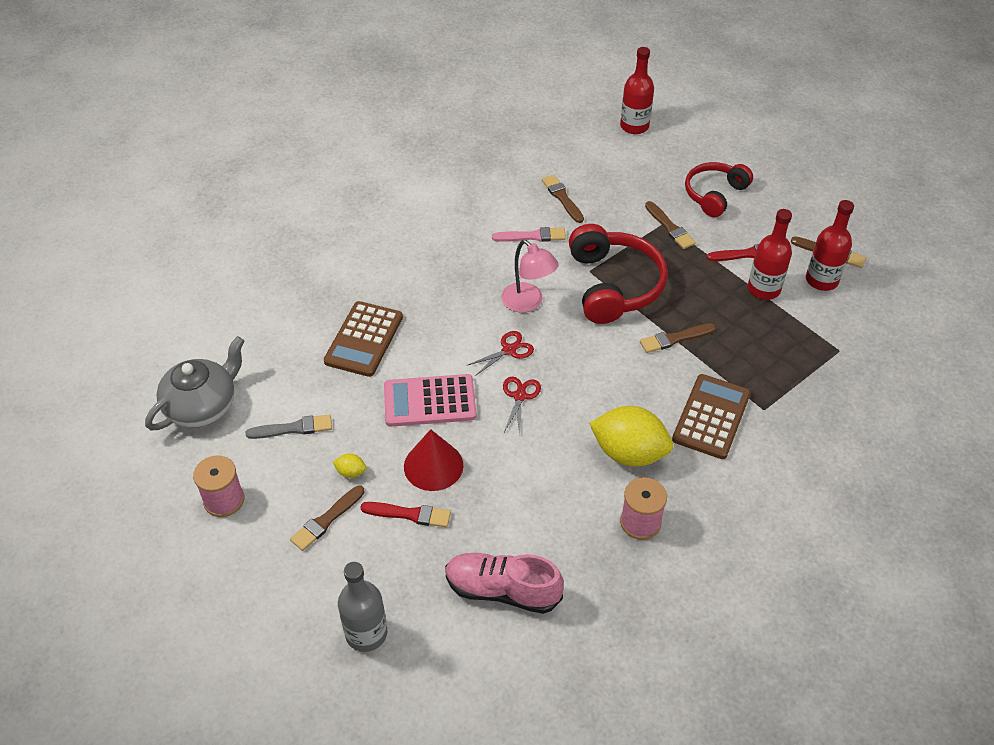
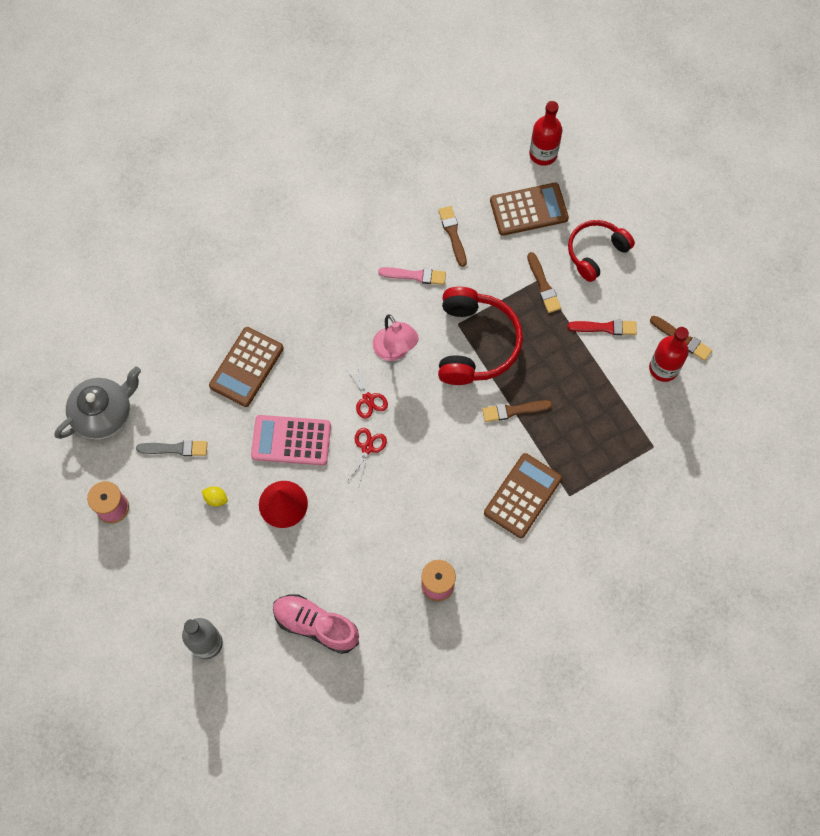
camera: 10 degrees right, 20 degrees up
(327, 519) = (190, 539): brown brush -> none
(409, 514) = (256, 546): red brush -> none
(509, 350) = (368, 399): red scissors -> red scissors turned 90 degrees clockwise
(629, 453) = (444, 519): yellow lemon -> none
(634, 169) = (528, 209): none -> brown calculator
(763, 289) = (608, 370): red bottle -> none

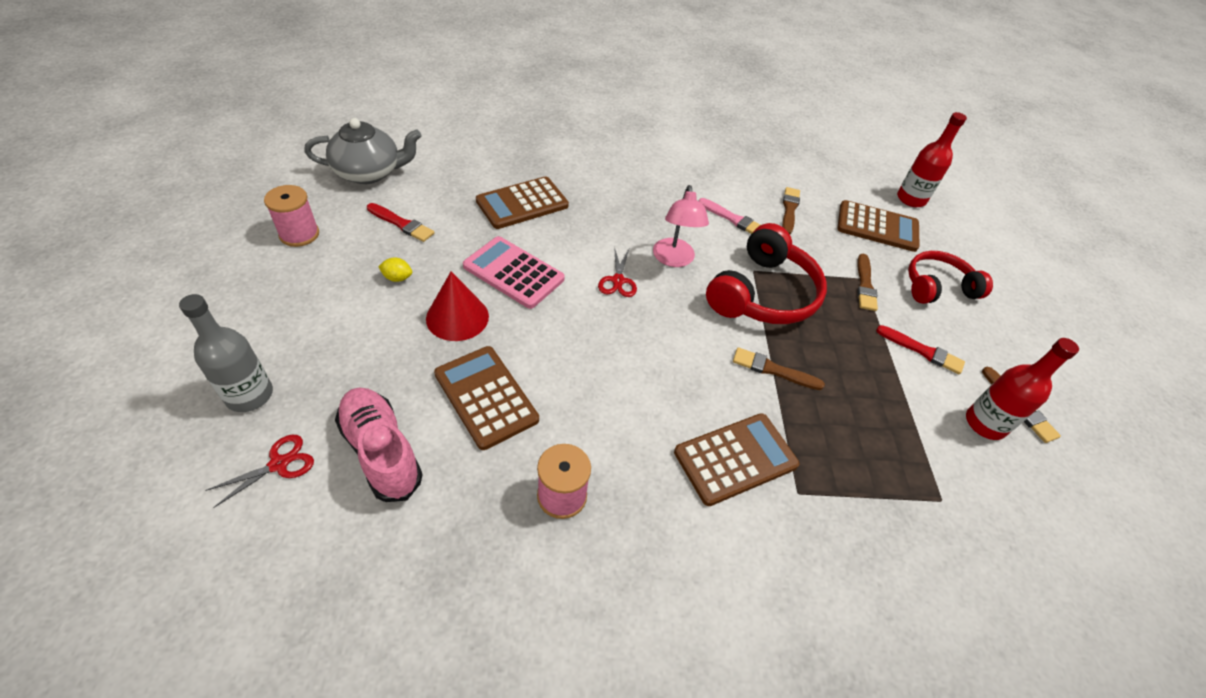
camera: 25 degrees right, 20 degrees down
(175, 448) = (401, 224): grey brush -> red brush
(216, 499) = (397, 278): yellow lemon -> yellow lemon turned 45 degrees counterclockwise
(348, 551) = (486, 397): none -> brown calculator
(367, 448) = (585, 318): red scissors -> red scissors (279, 464)

